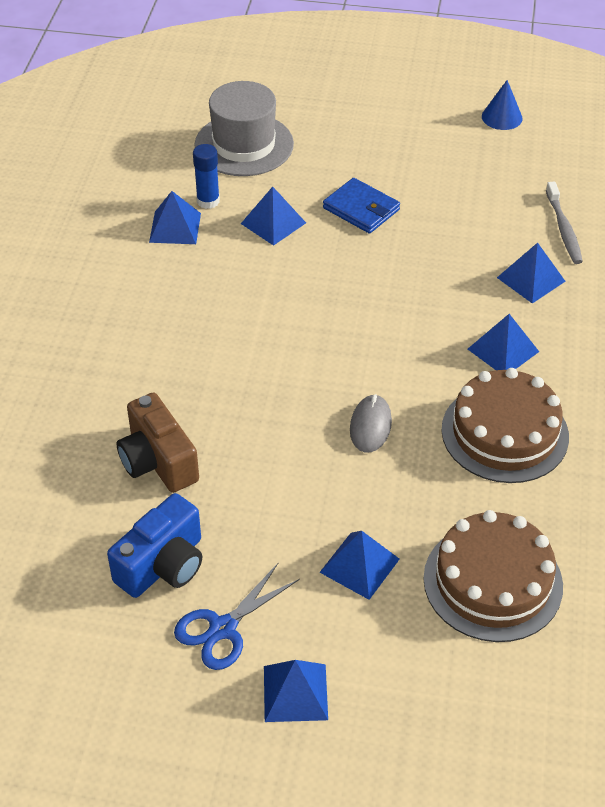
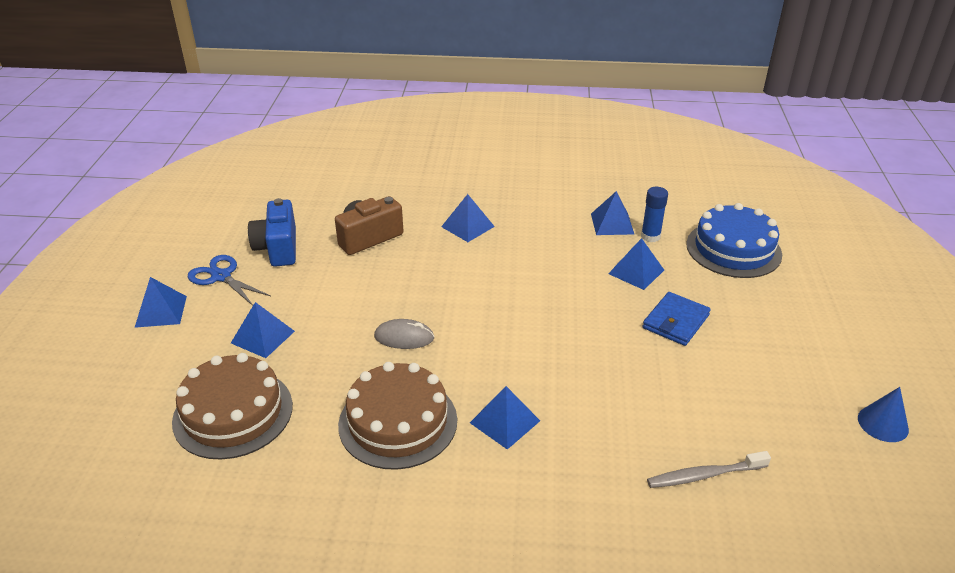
camera: 85 degrees right, 10 degrees down
(163, 565) = (278, 248): blue camera -> blue camera turned 45 degrees clockwise
(244, 145) = (733, 249): grey hat -> blue cake
(531, 279) = (612, 444): blue pyramid -> blue pyramid (467, 226)

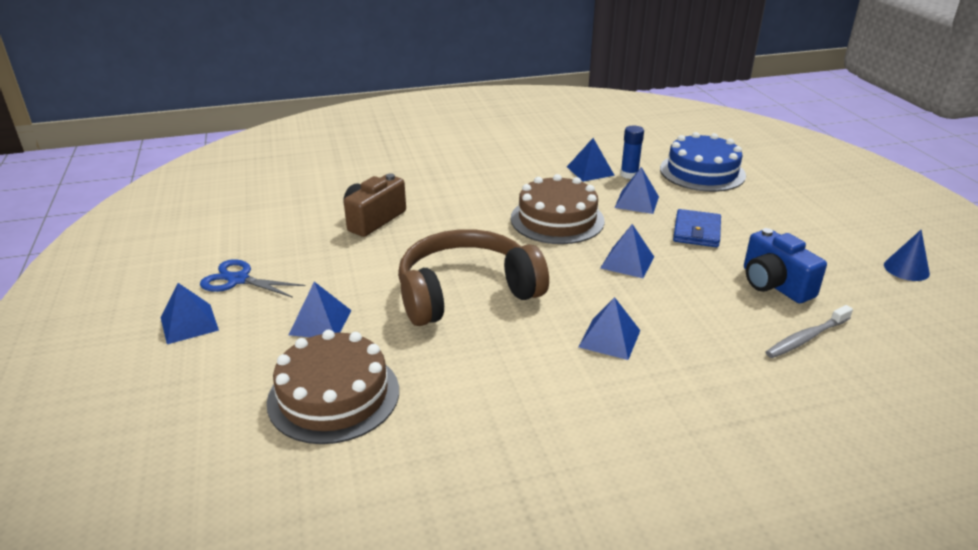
camera: 20 degrees left, 5 degrees down
(278, 248) = (284, 244): blue camera -> blue camera (774, 284)
(398, 422) = (510, 362): brown cake -> brown cake (557, 219)
(404, 337) = (466, 292): grey mouse -> brown headphones
(467, 226) = (463, 194): blue pyramid -> blue pyramid (627, 262)

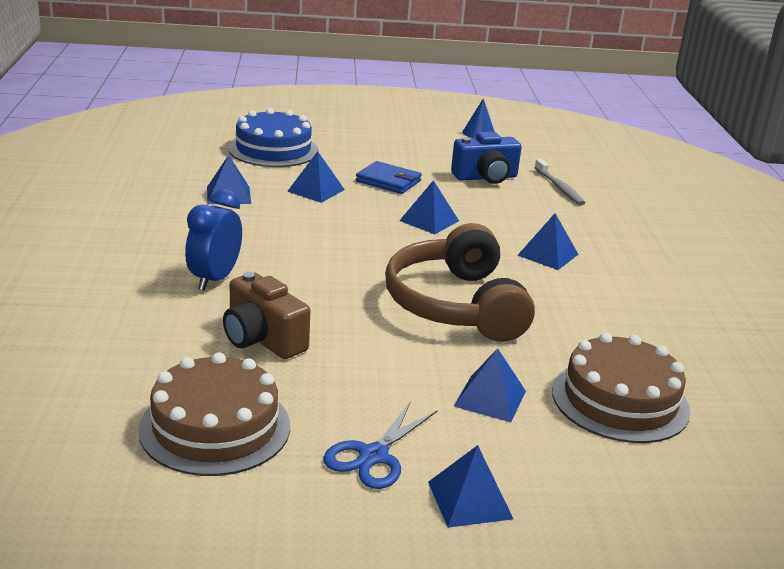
camera: 80 degrees left, 5 degrees down
(448, 190) = (214, 279): none -> blue clock
(557, 219) = (329, 233): brown cake -> brown cake (215, 427)
(629, 175) = (253, 180): blue glue stick -> none

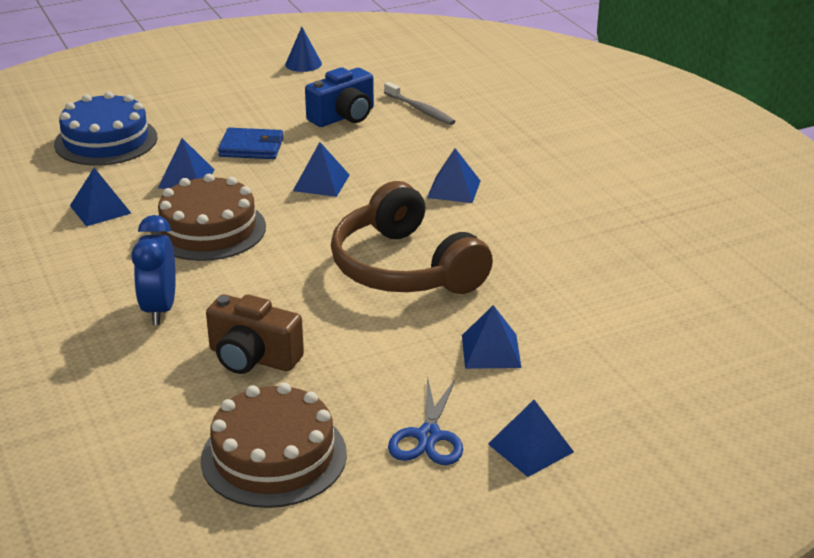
camera: 20 degrees left, 5 degrees up
(620, 400) = (597, 318): brown cake -> brown cake (208, 229)

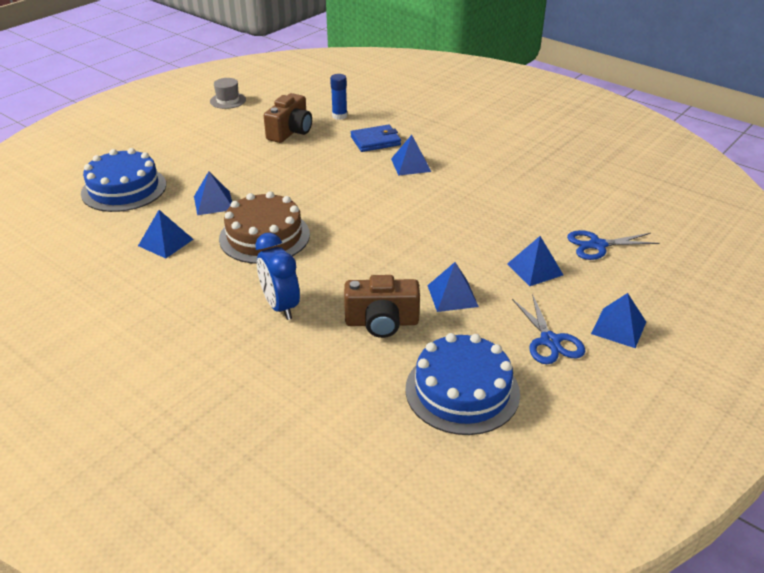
camera: 25 degrees left, 5 degrees up
(251, 147) = (243, 168): blue wallet -> blue wallet (375, 141)
(274, 456) = (462, 391): brown cake -> blue cake
(303, 64) = (228, 100): blue cone -> grey hat
(321, 182) = (316, 182): blue pyramid -> blue pyramid (452, 296)
(343, 117) = (290, 132): blue camera -> brown camera
(404, 268) = (427, 227): brown headphones -> none
(420, 110) = (339, 116): grey toothbrush -> blue glue stick
(602, 345) = (597, 245): none -> blue scissors

